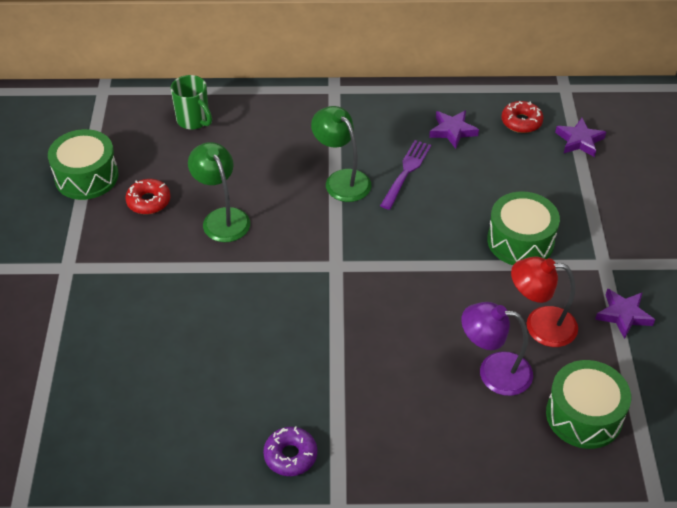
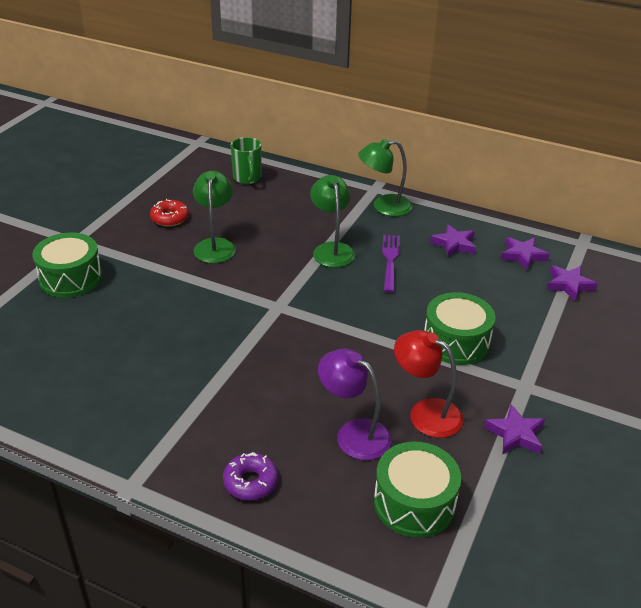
camera: 25 degrees right, 10 degrees down
(86, 176) = (139, 190): green drum -> green drum (71, 278)
(290, 455) = (126, 429): purple donut -> purple donut (250, 482)
(358, 108) = (384, 206): none -> green lamp
(406, 172) = (390, 261): purple fork -> purple fork turned 45 degrees counterclockwise
(521, 122) = (522, 256): red donut -> purple star

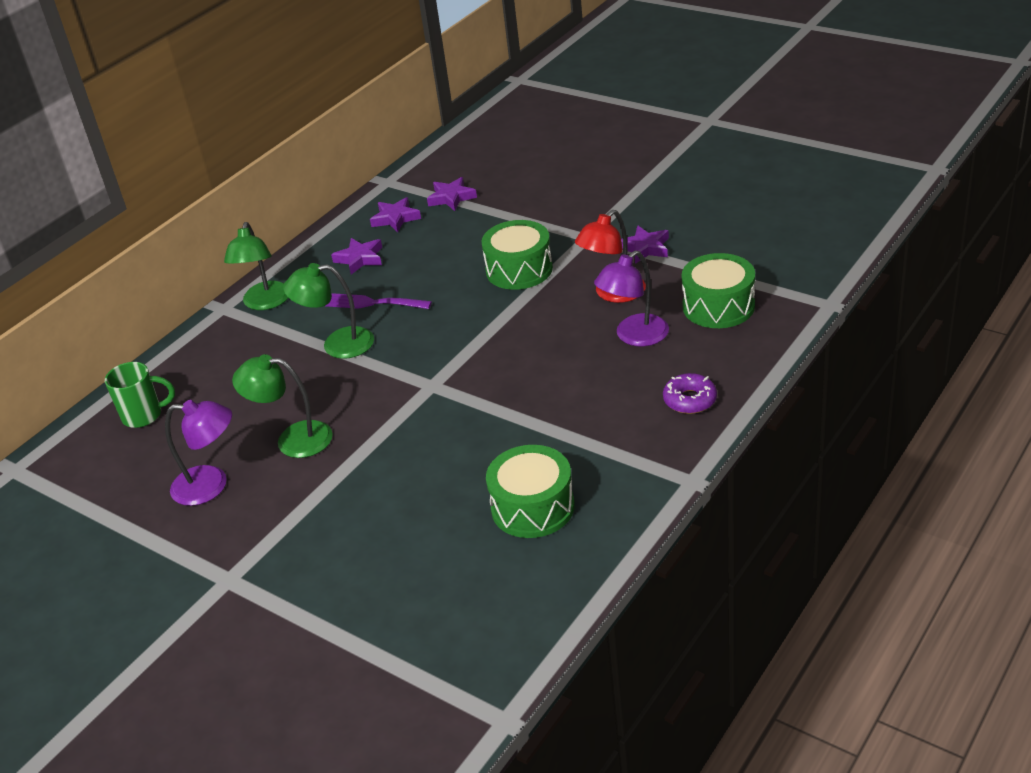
camera: 75 degrees left, 0 degrees up
(71, 278) = (318, 572): green drum -> green drum (532, 507)
(170, 218) = (211, 485): red donut -> purple lamp

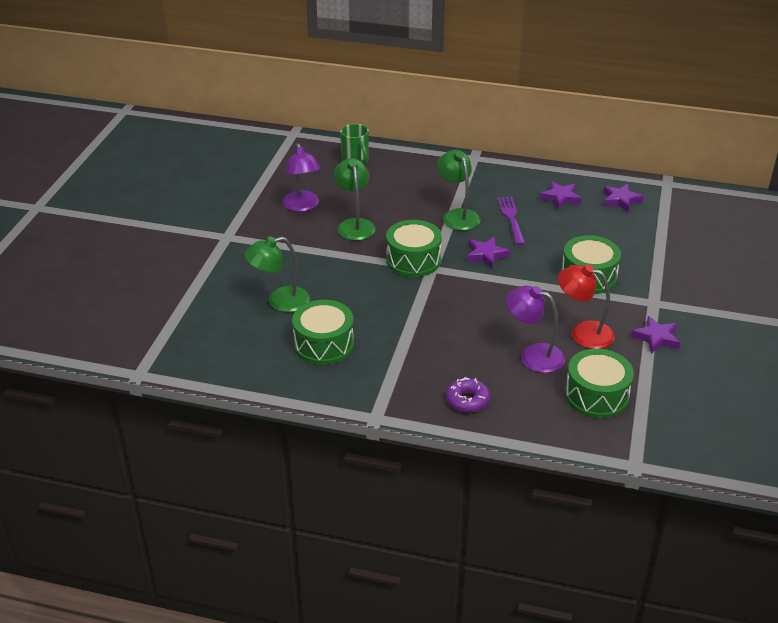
camera: 65 degrees right, 0 degrees up
(265, 303) = (488, 172): green lamp -> green lamp (280, 301)
(405, 398) = (413, 260): none -> green drum
(451, 198) = (665, 220): purple star -> purple star (486, 255)

